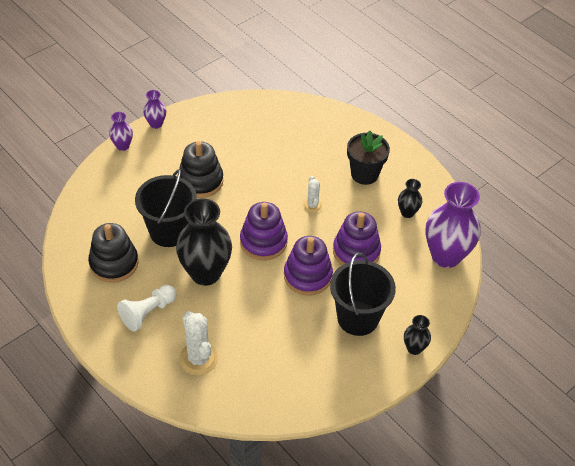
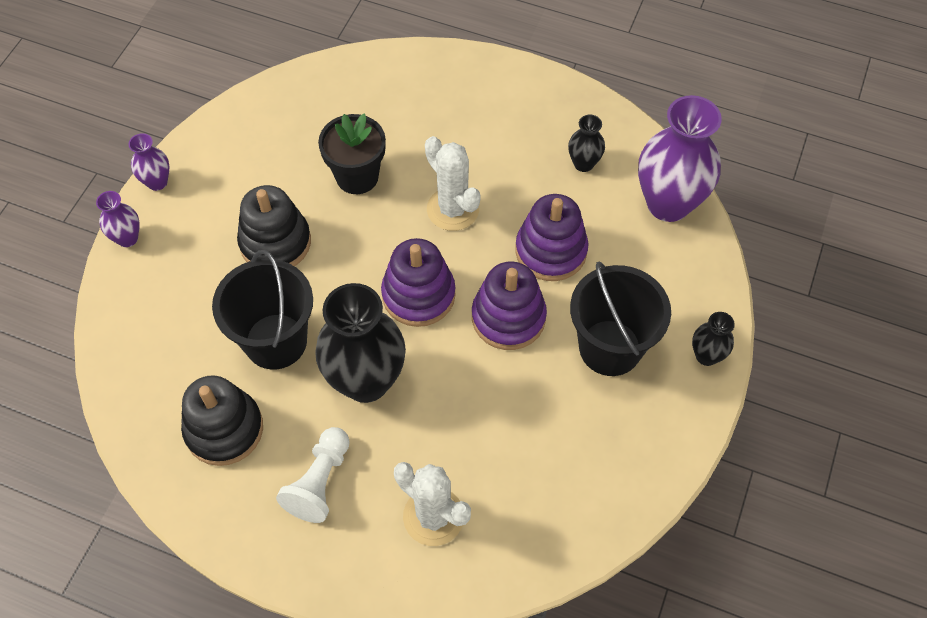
camera: 25 degrees left, 10 degrees up
(312, 205) = (453, 209): white cactus -> white cactus, size x1.77
(364, 174) = (495, 132): black flower pot -> black flower pot (357, 177)

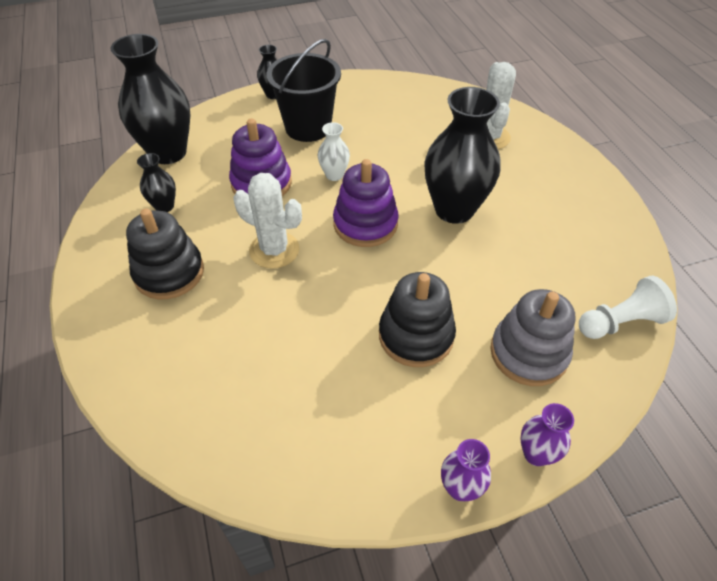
camera: 130 degrees left, 10 degrees down
(186, 301) = (528, 353): none -> grey stacking toy
(224, 429) = (572, 253): black stacking toy -> black stacking toy (169, 273)
(276, 341) = (487, 272): black bucket -> none
(320, 482) = (535, 189): white pawn -> white pawn (620, 322)
(357, 177) = (299, 329): black flower pot -> none
(453, 209) = (274, 250): white cactus -> white cactus turned 75 degrees counterclockwise
(508, 317) = (334, 175): purple stacking toy -> white vase
(668, 203) = (168, 153): purple vase -> black vase

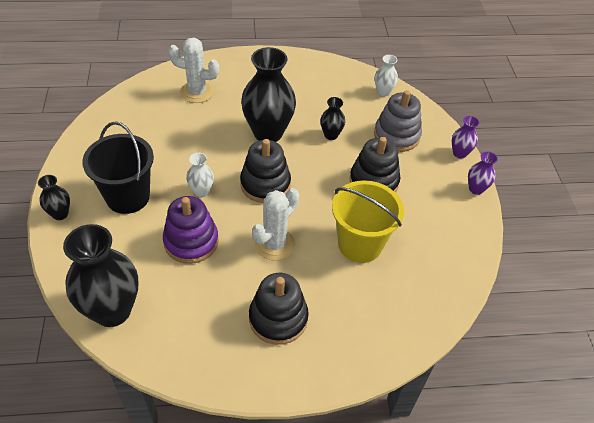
camera: 80 degrees left, 0 degrees up
(164, 206) = (193, 318): black vase -> black vase (331, 135)
(295, 335) = (360, 244): none -> yellow bucket
(365, 224) = (265, 184): purple stacking toy -> black stacking toy
(620, 322) = (383, 92): white pawn -> white vase

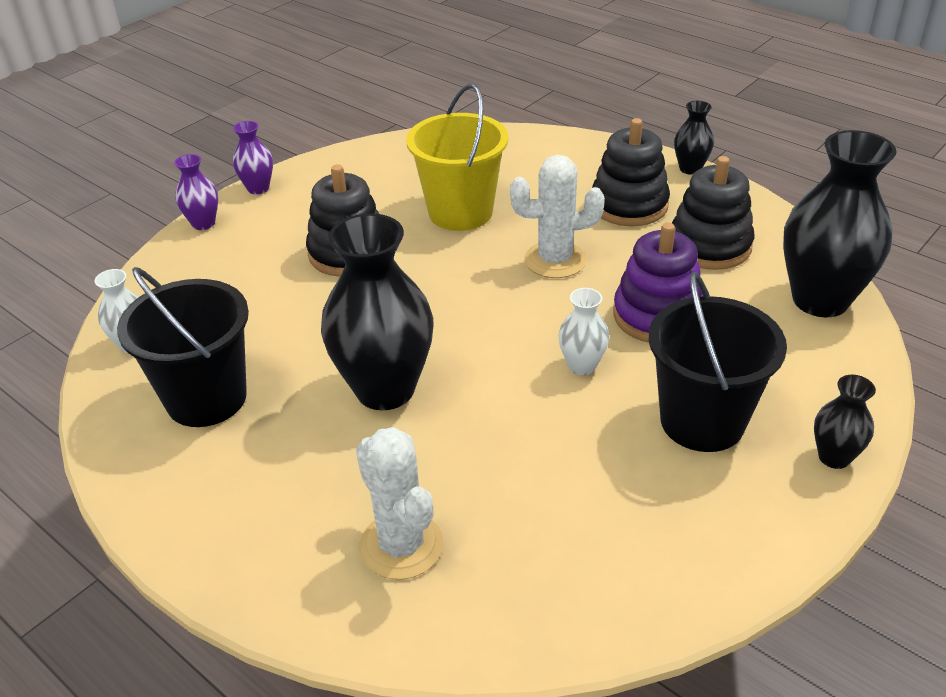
camera: 130 degrees left, 10 degrees down
(265, 184) = (483, 325): black stacking toy -> black stacking toy (709, 246)
(325, 92) = (206, 398): none -> black bucket
(331, 135) = (306, 332): black vase -> black vase (690, 168)
(396, 135) = (230, 281): grey stacking toy -> none

